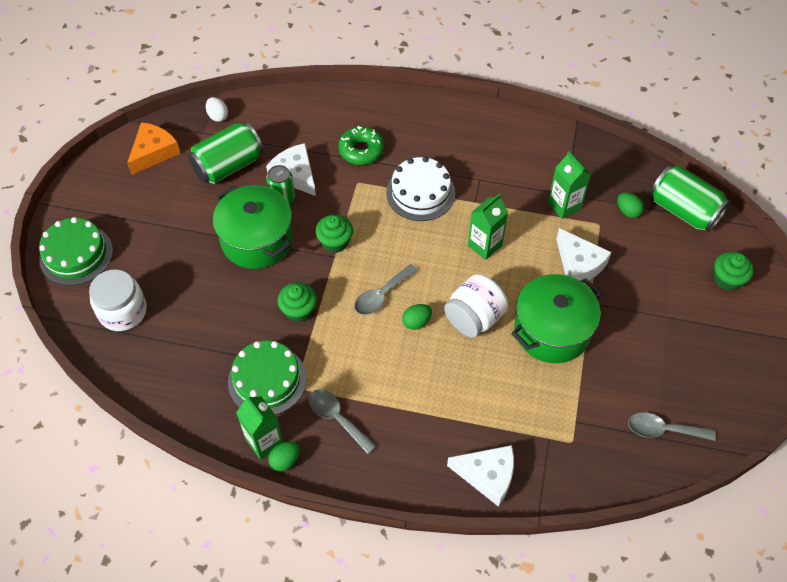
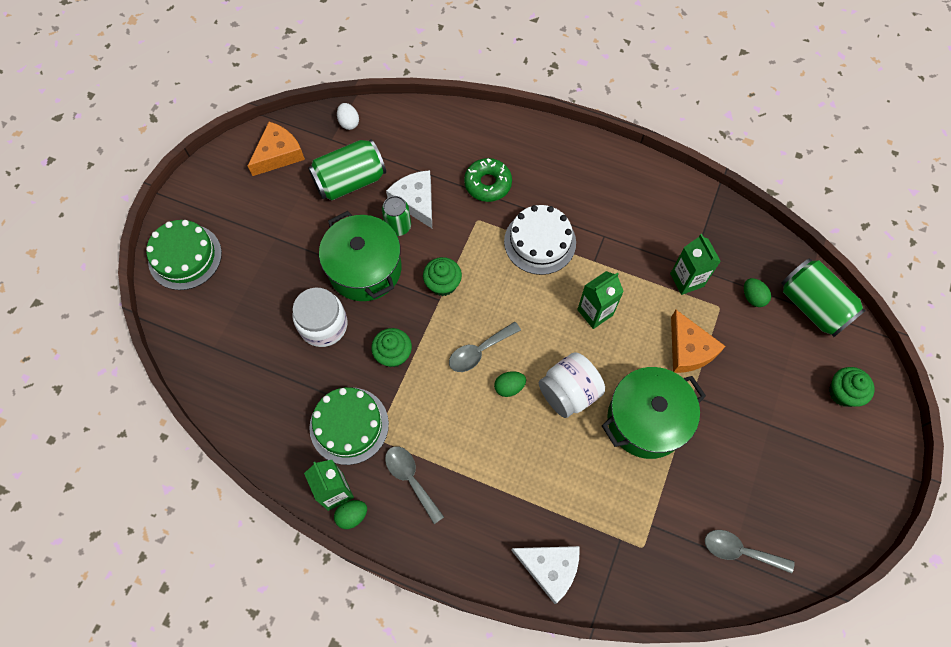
camera: 10 degrees right, 10 degrees up
(123, 311) = (220, 326): white jar -> white jar (323, 325)
(578, 264) = (689, 349): white cheese -> orange cheese

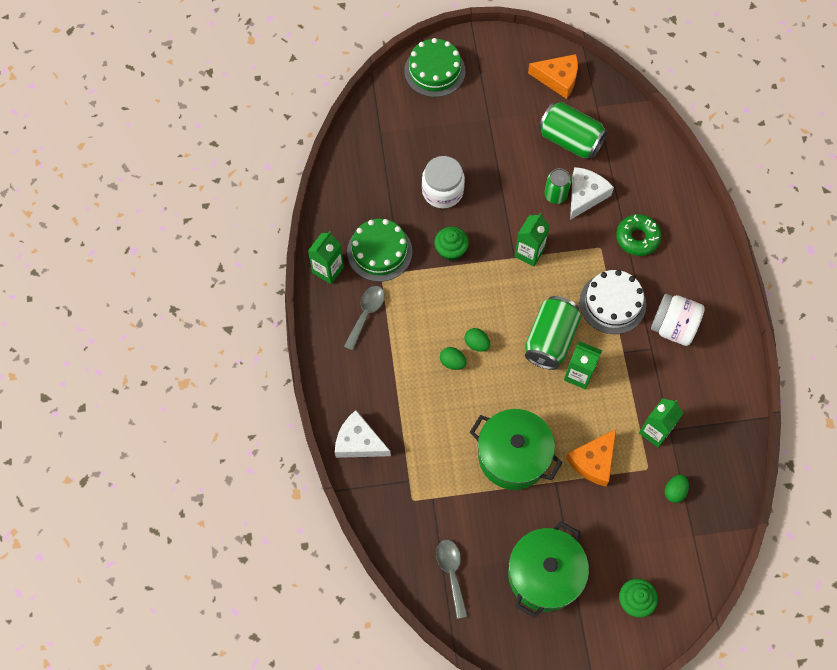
camera: 60 degrees right, 0 degrees up
(349, 122) = (620, 109): white egg -> none
(352, 516) = (318, 290): green egg -> green egg (452, 362)
(365, 269) = (505, 192): green pot -> green pot (544, 575)
(443, 284) = (529, 253): green cupcake -> green carton
(479, 351) = (491, 308): grey spoon -> none
(550, 568) = (358, 442): white cheese -> white cheese turned 120 degrees clockwise
(568, 392) = (499, 388): white jar -> white jar (673, 327)
(813, 306) = (699, 544): green can -> green can (550, 340)

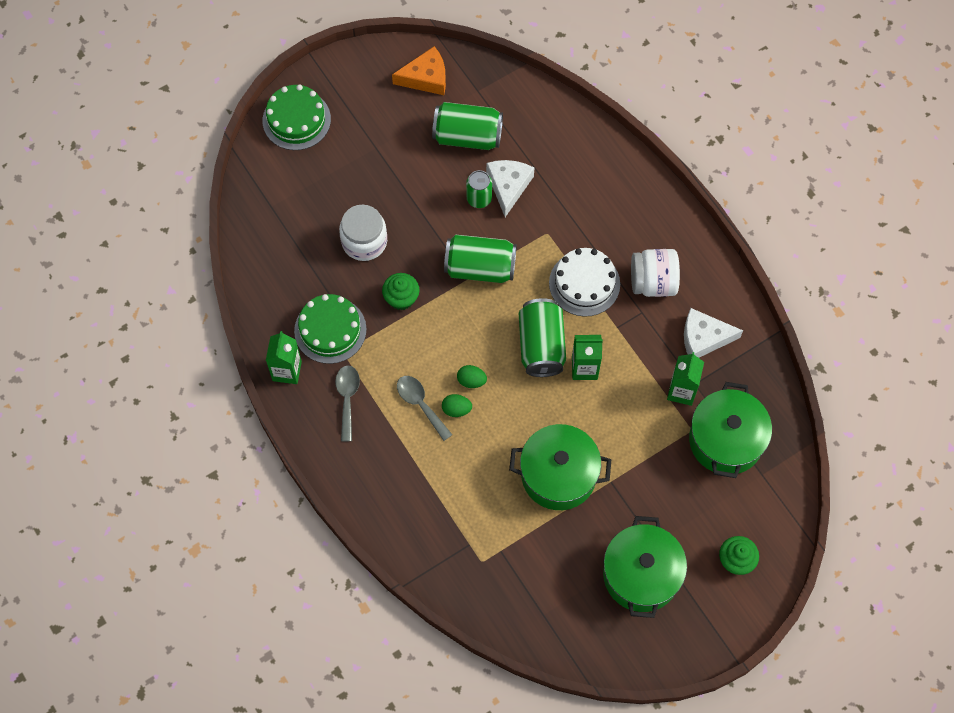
camera: 25 degrees left, 0 degrees up
(358, 442) = (401, 528): white cheese -> white cheese (703, 338)
(451, 573) = (553, 614): grey spoon -> grey spoon (420, 404)
(529, 253) = (480, 268): green carton -> green can
(593, 461) = (637, 446): orange cheese -> none
(637, 238) = (578, 208): green donut -> none
(674, 491) = (725, 440): green egg -> green pot

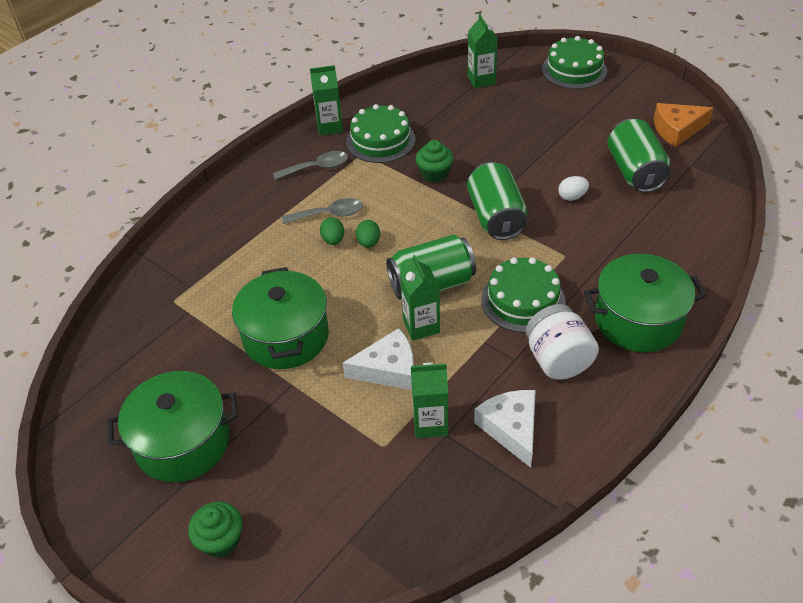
camera: 75 degrees right, 20 degrees down
(273, 208) = (481, 80): none -> green carton
(364, 241) = (480, 137): white jar -> none
(420, 404) = (329, 214): grey spoon -> grey spoon turned 45 degrees clockwise
(426, 78) = (677, 130): orange cheese -> orange cheese turned 105 degrees clockwise
(479, 198) = (572, 197): green can -> white egg
(508, 186) = (600, 213): white cheese -> white cheese (388, 369)
(584, 283) = (523, 300): white cake -> green cake
(725, 440) = (382, 487): green pot -> green pot (638, 320)

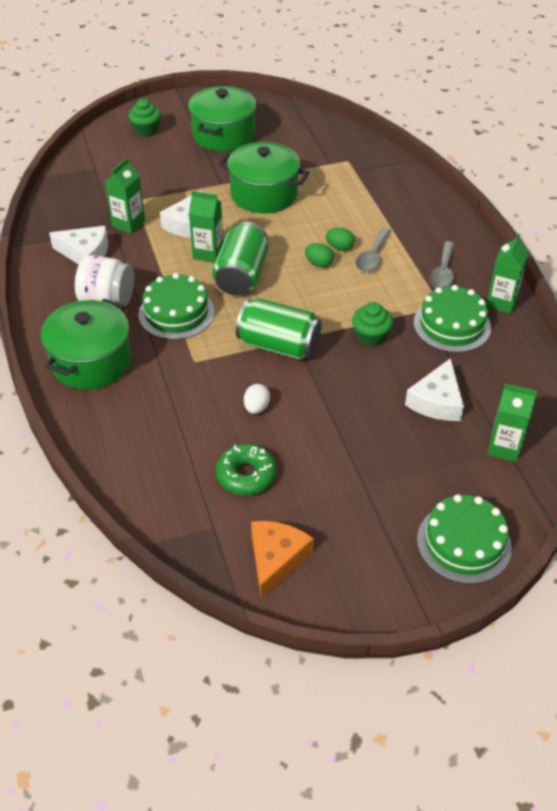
camera: 120 degrees right, 0 degrees up
(469, 119) = (437, 401): none -> white cheese
(635, 172) = (246, 475): green can -> green donut

